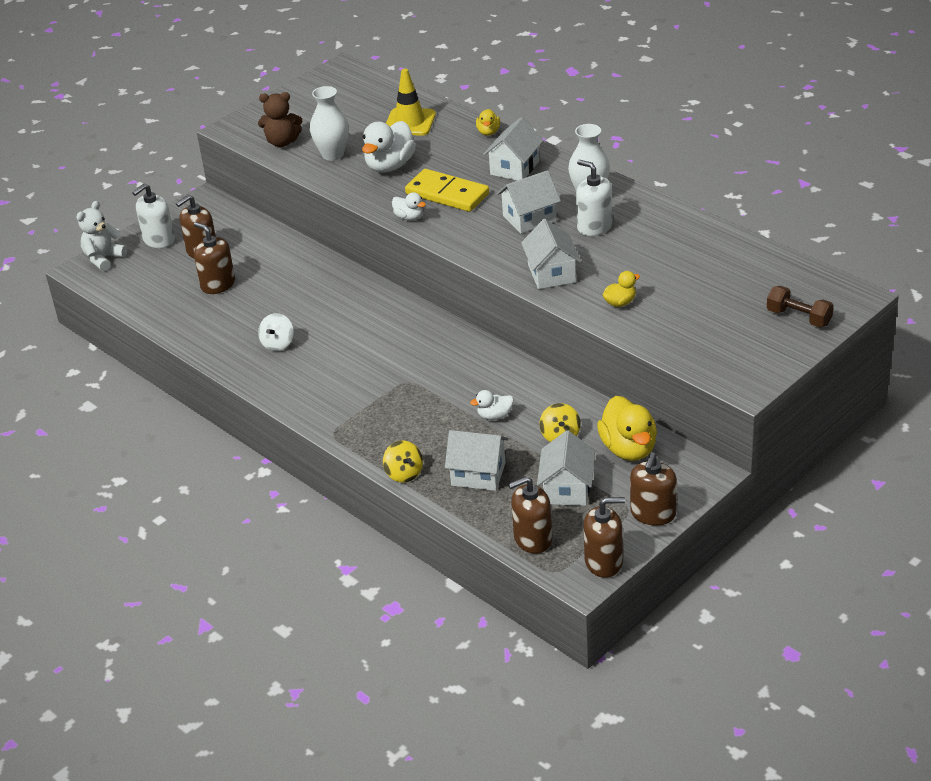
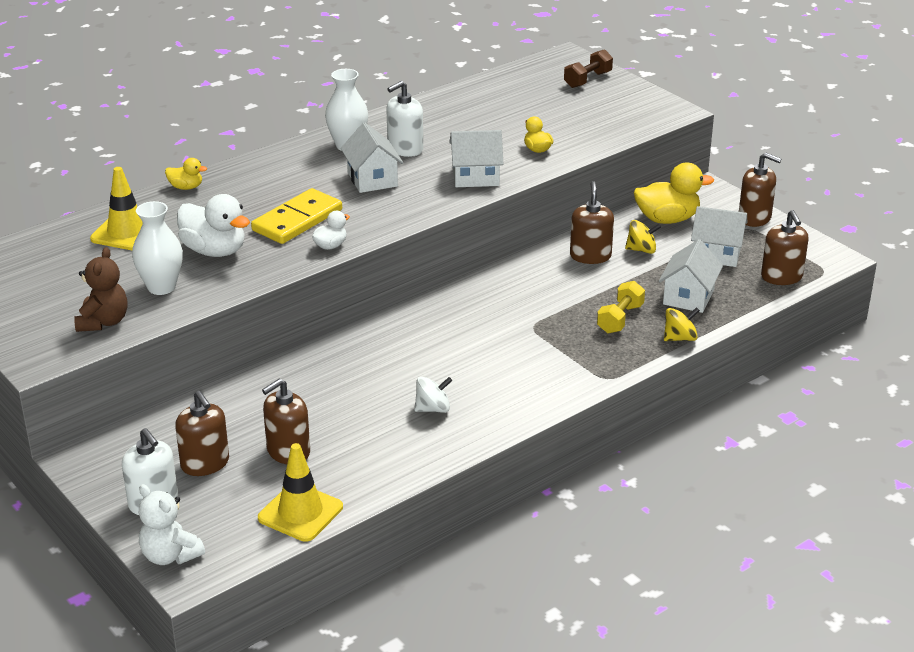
camera: 85 degrees left, 5 degrees down
(148, 303) = (300, 513): none -> yellow traffic cone
(278, 344) = (433, 409): white spinning top -> white spinning top turned 45 degrees counterclockwise
(430, 432) = (620, 319): none -> yellow dumbbell
(494, 416) = (603, 281): white duck -> none
(514, 168) = (271, 179): white house -> none
(603, 562) = (813, 246): brown soap dispenser -> brown soap dispenser (590, 256)

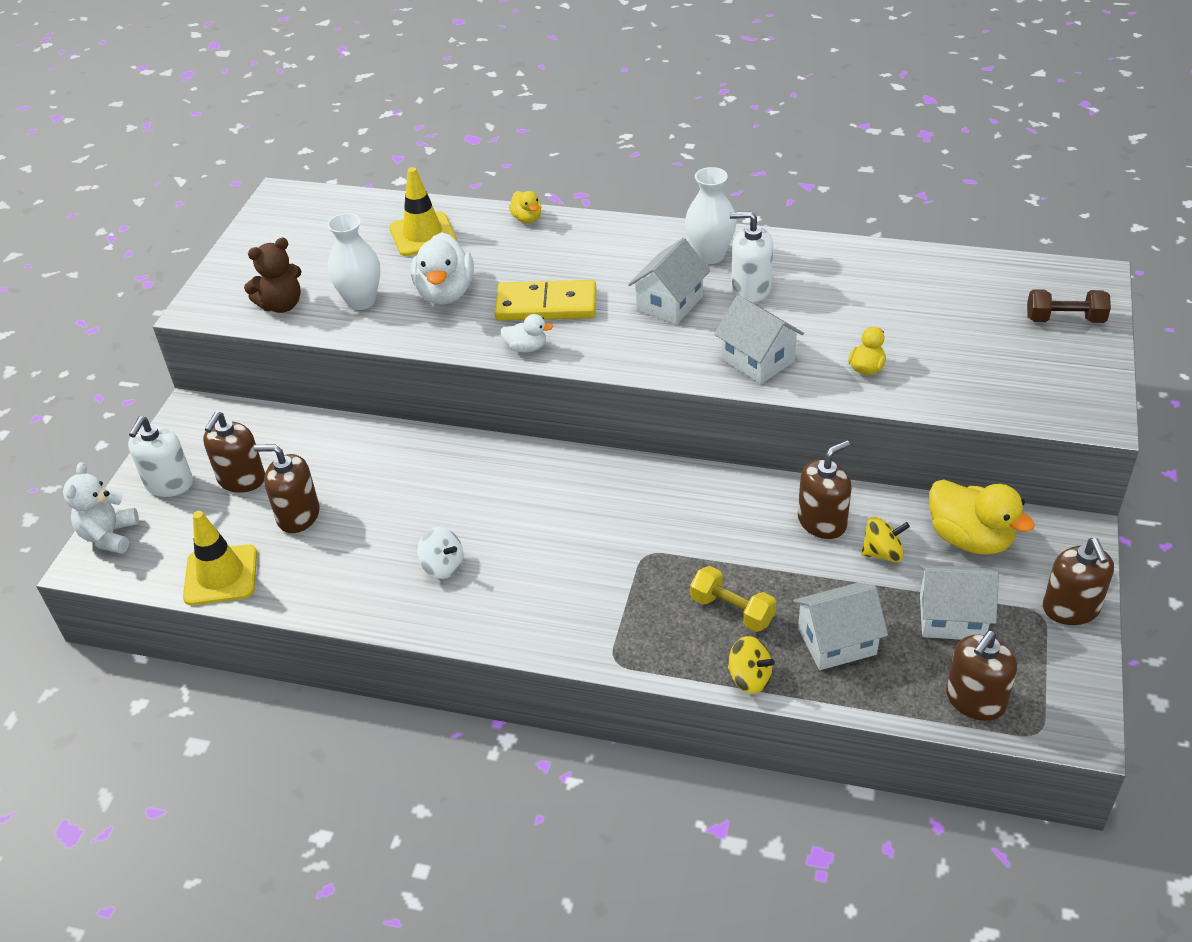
camera: 55 degrees right, 10 degrees up
(620, 319) = (732, 610): yellow dumbbell -> yellow dumbbell turned 45 degrees clockwise
(641, 250) = (882, 553): yellow spinning top -> yellow spinning top turned 60 degrees counterclockwise
(716, 254) = (952, 617): white house -> white house turned 60 degrees counterclockwise

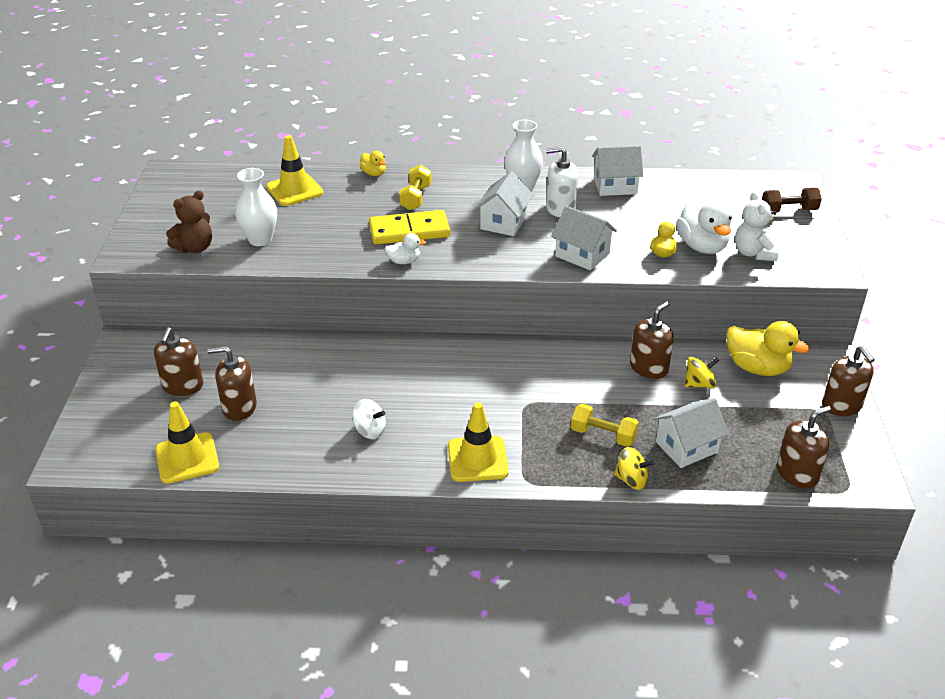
camera: 15 degrees left, 5 degrees down
(109, 536) = (80, 440): white teddy bear -> white teddy bear (753, 253)
(169, 484) = (121, 395): white soap dispenser -> none
(445, 293) = (327, 229): white duck -> white duck (702, 246)
(563, 623) = (477, 459): none -> yellow traffic cone
(569, 258) = (416, 197): none -> yellow dumbbell
(952, 617) = (762, 421): white house -> white house (615, 186)
(975, 700) = (797, 474): brown soap dispenser -> brown soap dispenser turned 150 degrees counterclockwise

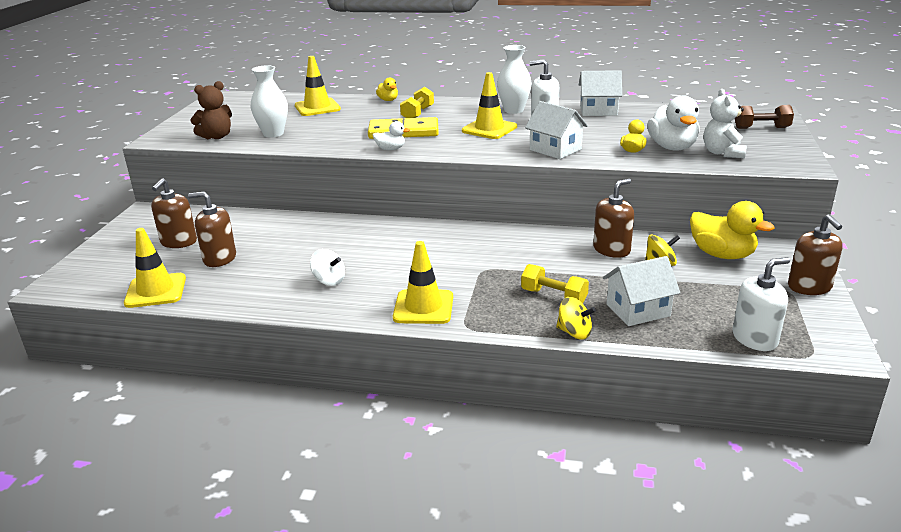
camera: 10 degrees right, 10 degrees down
(503, 222) = (489, 129): white house -> yellow traffic cone
(797, 474) = (755, 338): brown soap dispenser -> white soap dispenser

